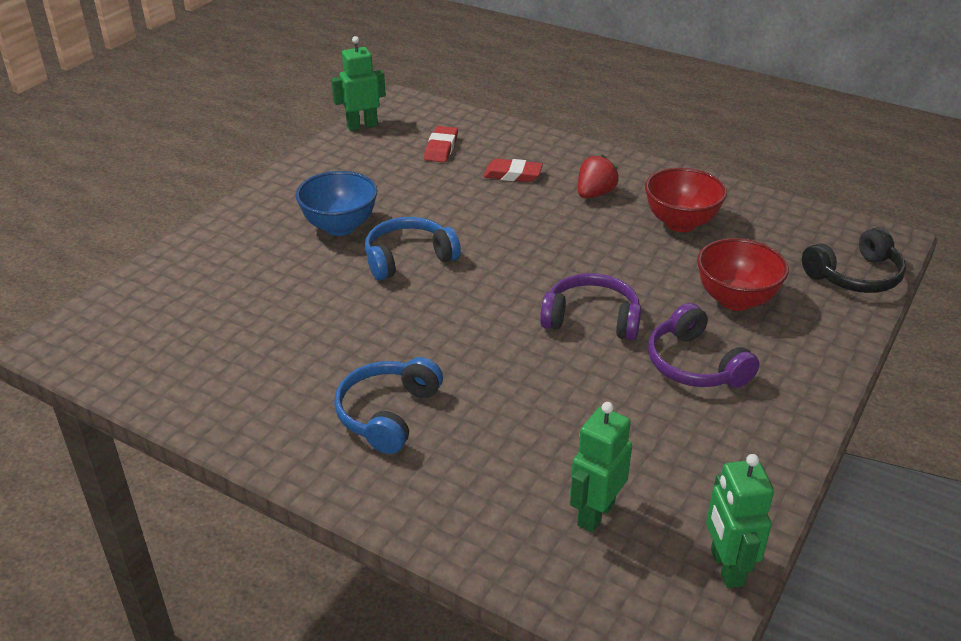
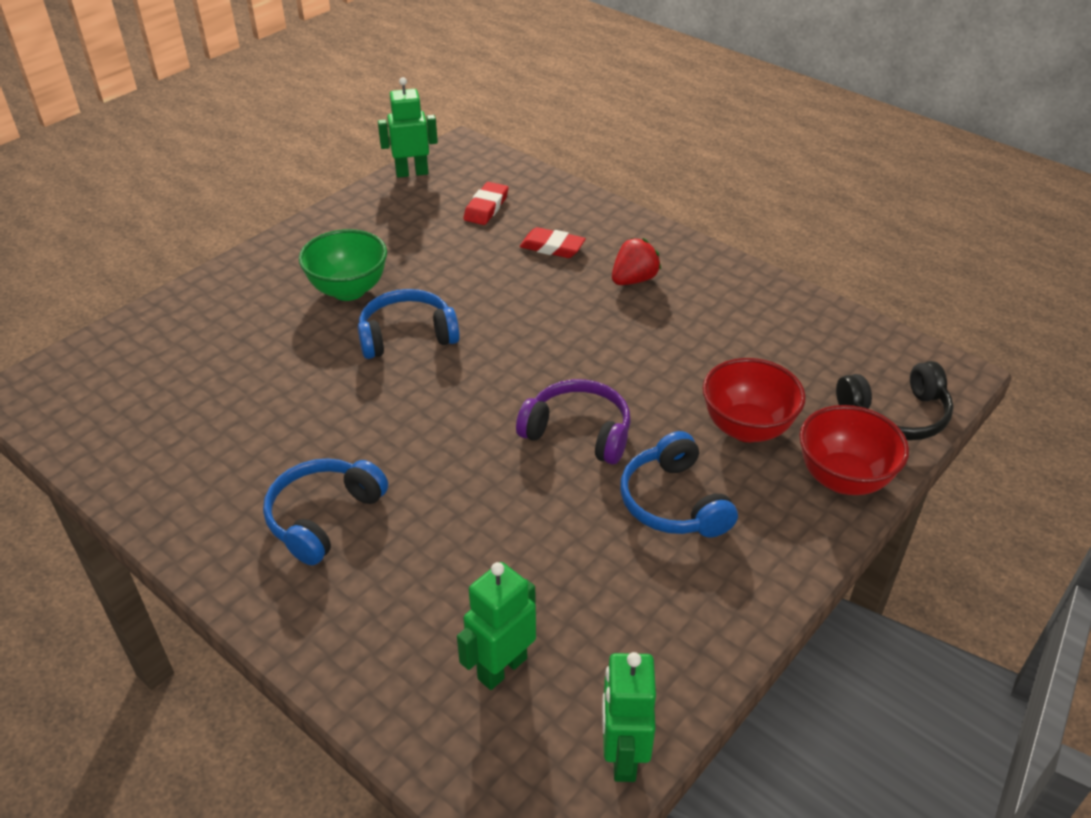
camera: 10 degrees right, 5 degrees up
(340, 227) = (348, 290): blue bowl -> green bowl
(680, 223) = (717, 326): red bowl -> red bowl (843, 479)
(695, 364) = (673, 502): purple headphones -> blue headphones

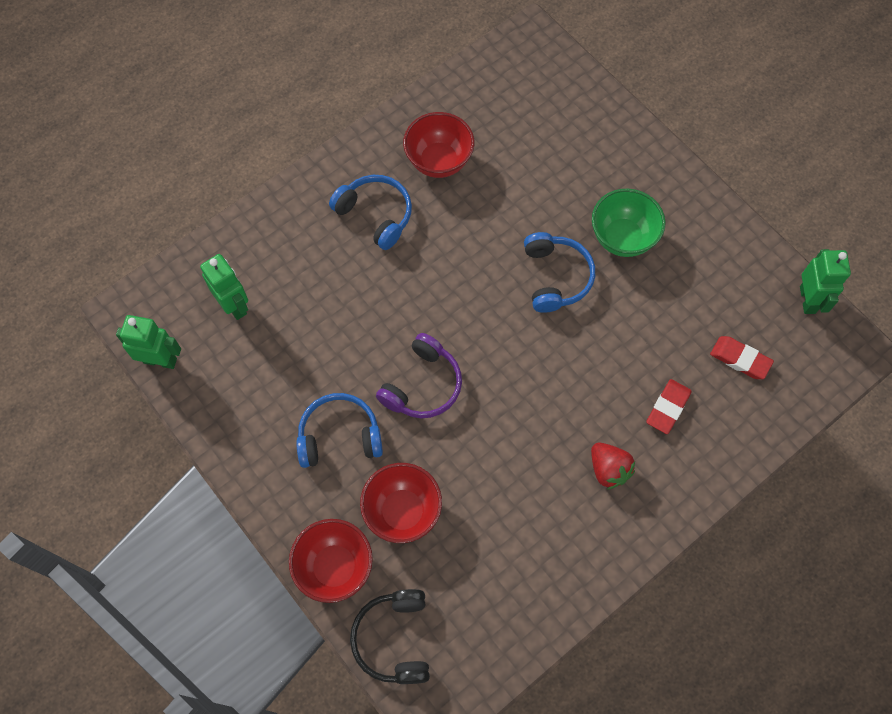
camera: 100 degrees right, 25 degrees up
(231, 460) = (439, 161): none -> red bowl

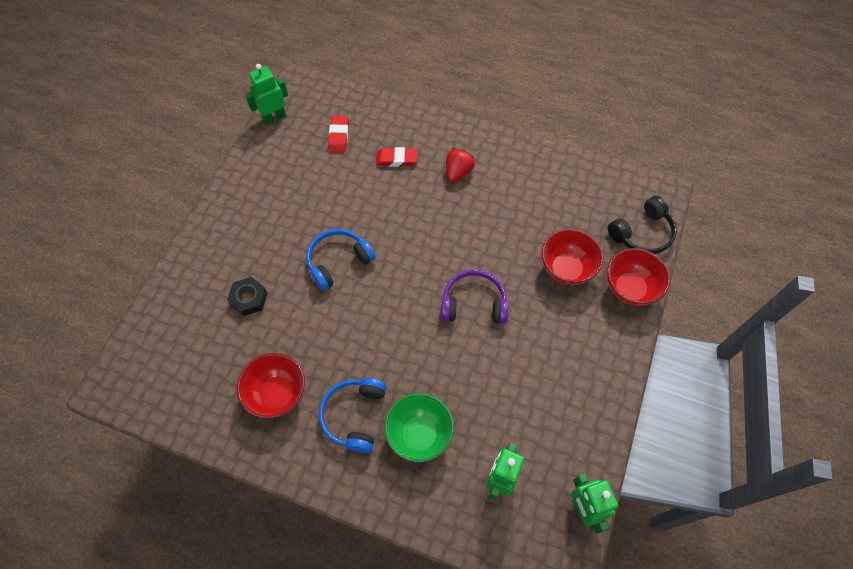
camera: 120 degrees left, 5 degrees down
(339, 436) = (546, 336): blue headphones -> none
(559, 177) = (249, 299): none -> black nut
(622, 238) = (282, 235): green bowl -> green bowl (419, 435)

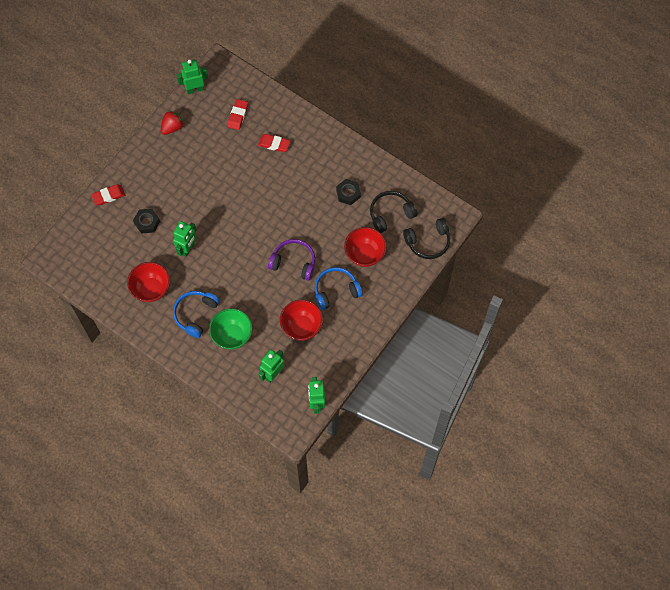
camera: 15 degrees right, 5 degrees up
(185, 275) = (108, 196): none -> red eraser
(317, 321) = (188, 248): none -> green robot
(338, 262) = (212, 211): blue headphones -> blue headphones (336, 291)
(458, 172) = (315, 165): red strawberry -> red strawberry (172, 127)
(514, 197) = (348, 193): none -> black nut
(579, 209) = (390, 214): none -> black headphones
(629, 289) = (402, 278): red bowl -> red bowl (301, 327)

